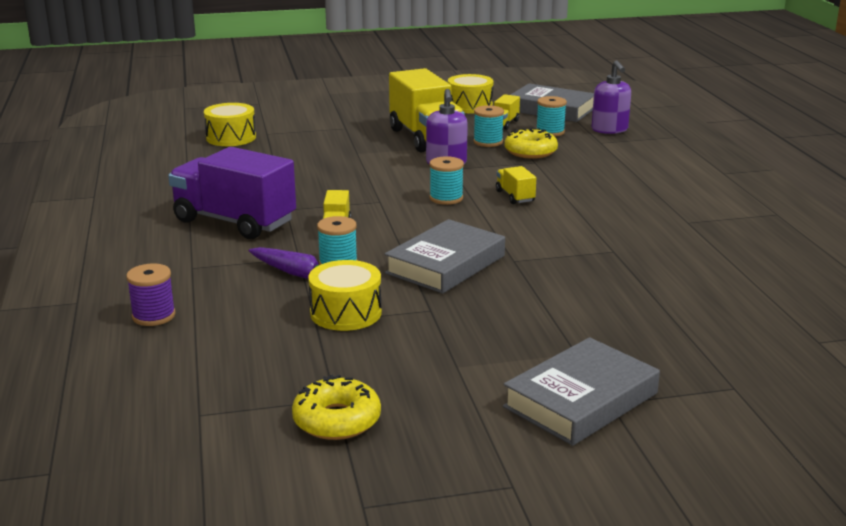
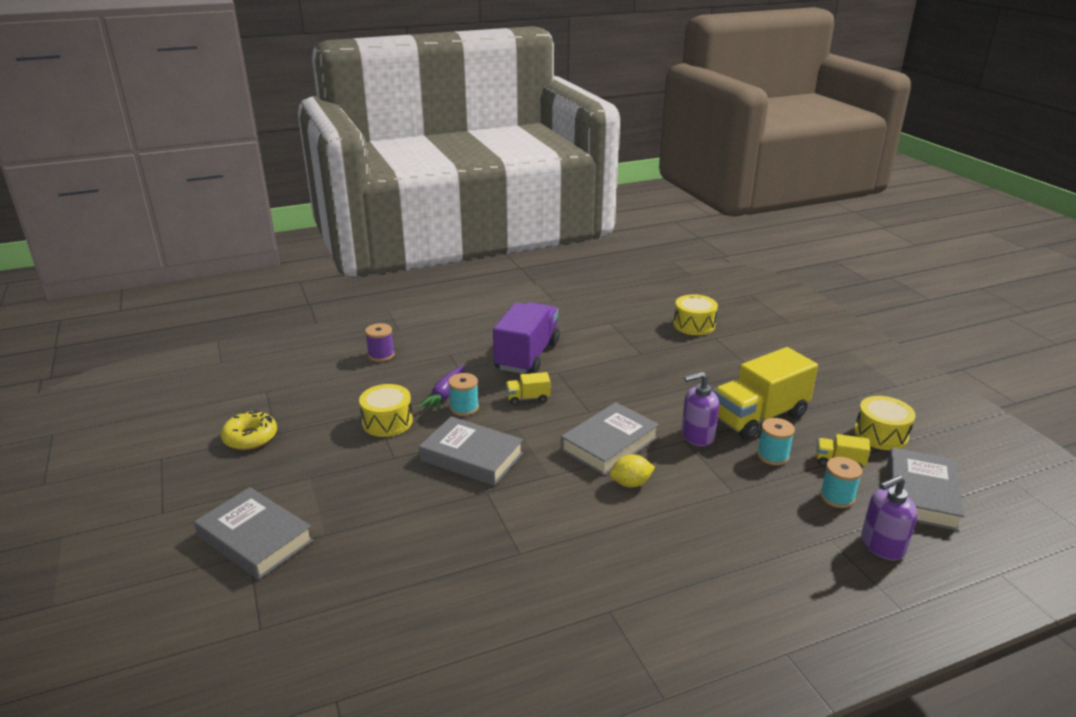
camera: 80 degrees right, 5 degrees up
(446, 198) = (609, 444): turquoise spool -> grey book
(515, 196) = (630, 483): yellow truck -> yellow lemon
(530, 152) = (761, 486): yellow donut -> none

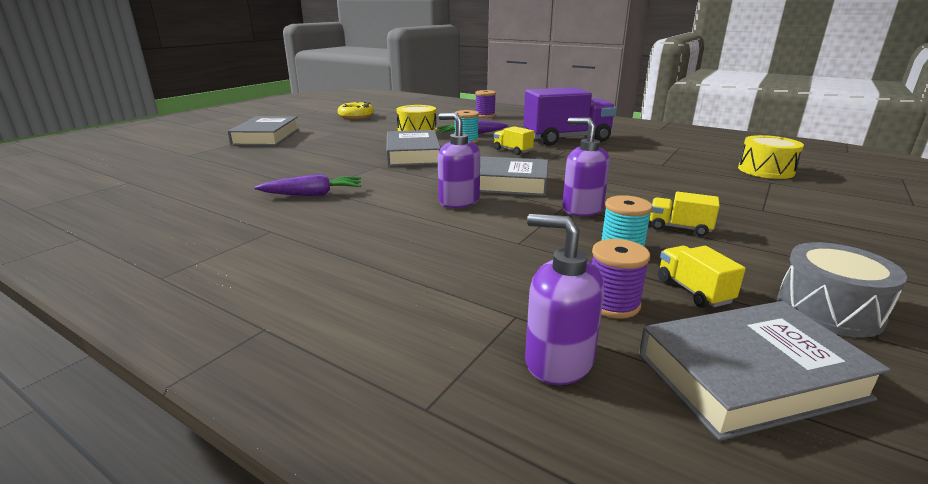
camera: 55 degrees right, 5 degrees down
(534, 560) = (312, 194): none -> purple carrot
(630, 483) = (458, 201): yellow lemon -> purple soap dispenser
(759, 417) = (679, 228): yellow truck -> yellow truck, size x0.44
(837, 497) = (612, 304): turquoise spool -> purple spool
(881, 434) = (828, 310): yellow drum -> grey drum

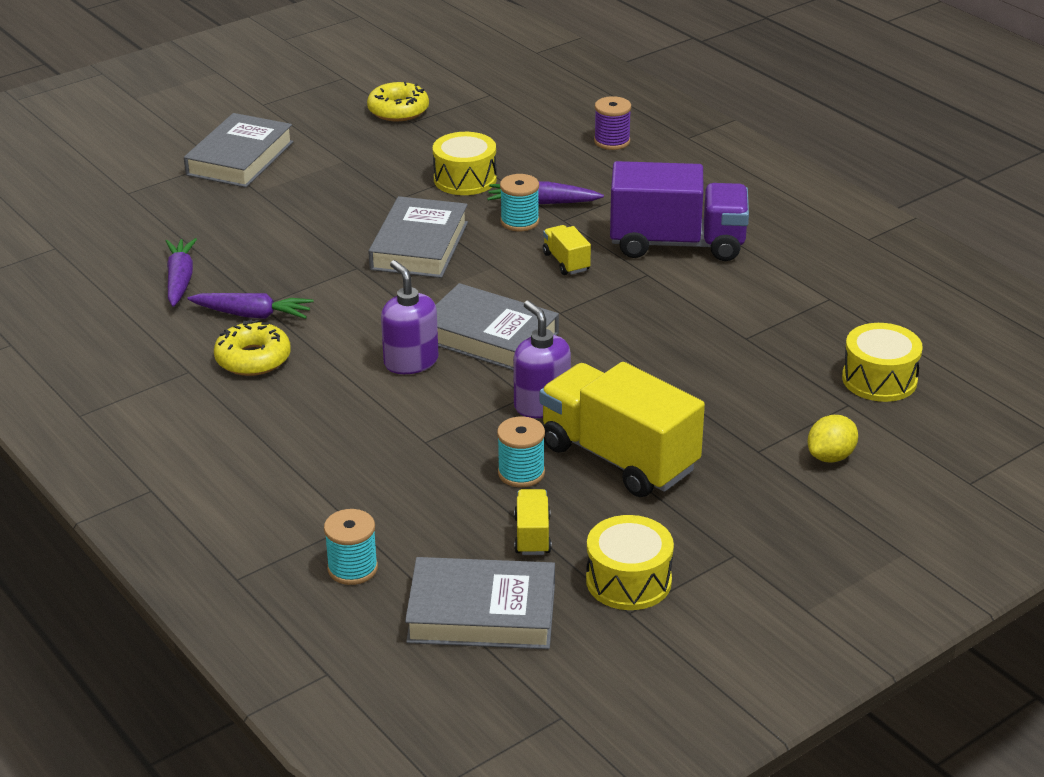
camera: 20 degrees right, 10 degrees up
(243, 185) = (180, 280): none -> purple carrot
(327, 216) = (253, 359): none -> yellow donut
(558, 361) = (352, 568): purple soap dispenser -> turquoise spool
(612, 304) = (445, 531): purple spool -> none
(679, 228) = (618, 458): yellow truck -> yellow truck, size x2.28
(811, 205) = (830, 456): none -> yellow lemon
(828, 310) = (628, 581): grey drum -> yellow drum

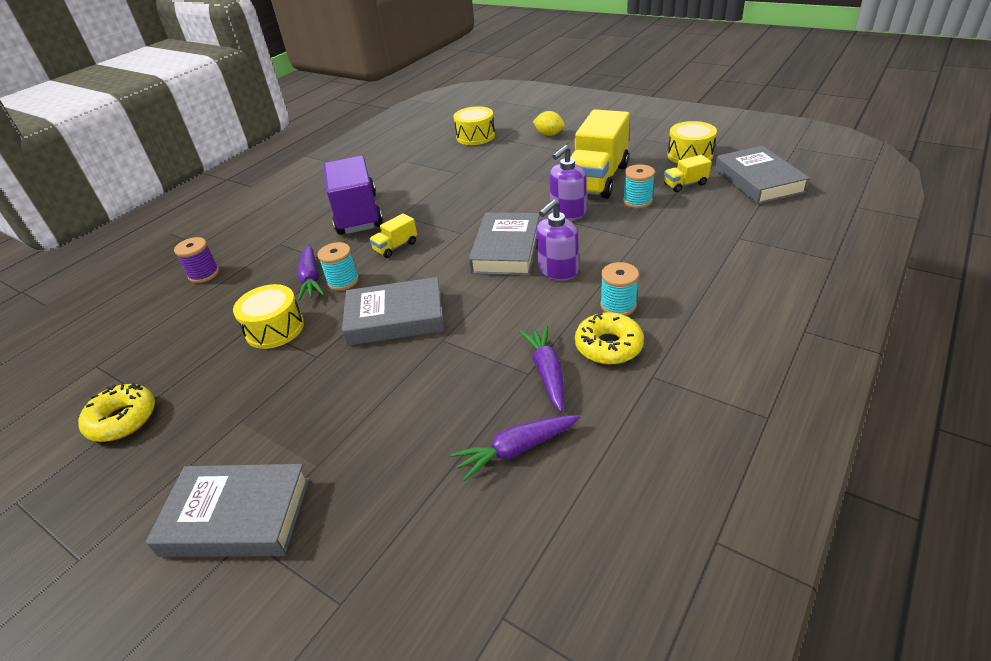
camera: 105 degrees left, 5 degrees up
(352, 568) = (775, 225): turquoise spool -> turquoise spool (618, 305)

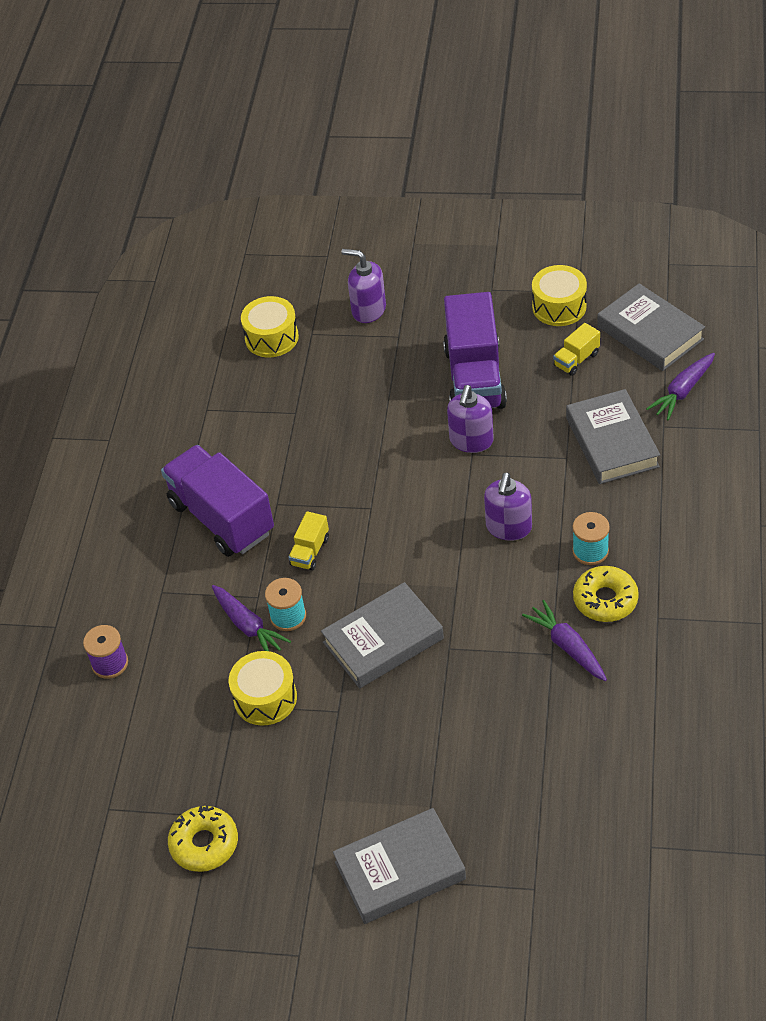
camera: 25 degrees left, 10 degrees up
(506, 250) = (438, 516): grey book -> grey book (612, 442)
(516, 450) = (585, 726): purple carrot -> purple carrot (682, 391)
(549, 134) = (368, 310): yellow lemon -> purple soap dispenser
(597, 179) = (475, 378): yellow truck -> purple truck
(637, 201) = (537, 401): turquoise spool -> none

